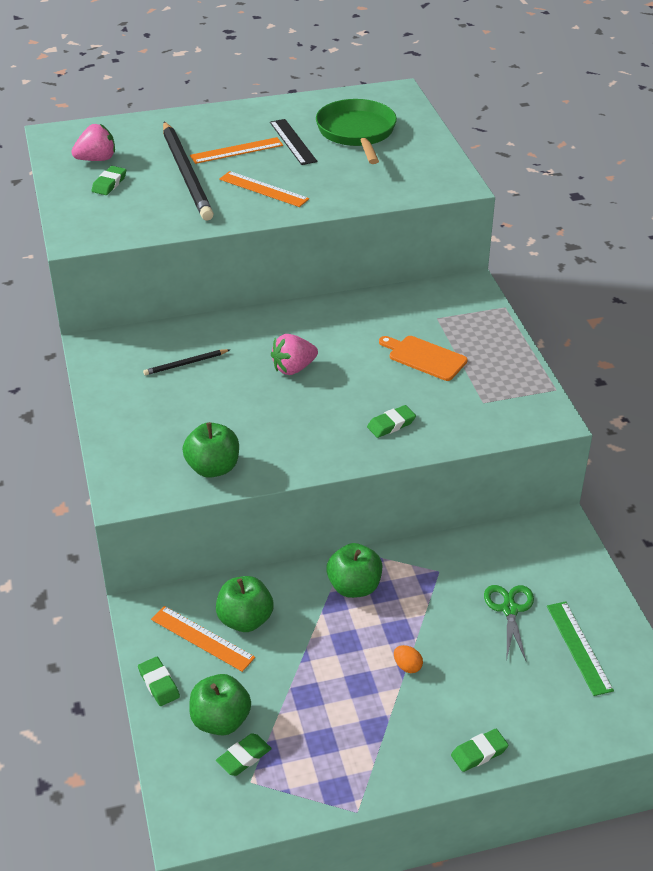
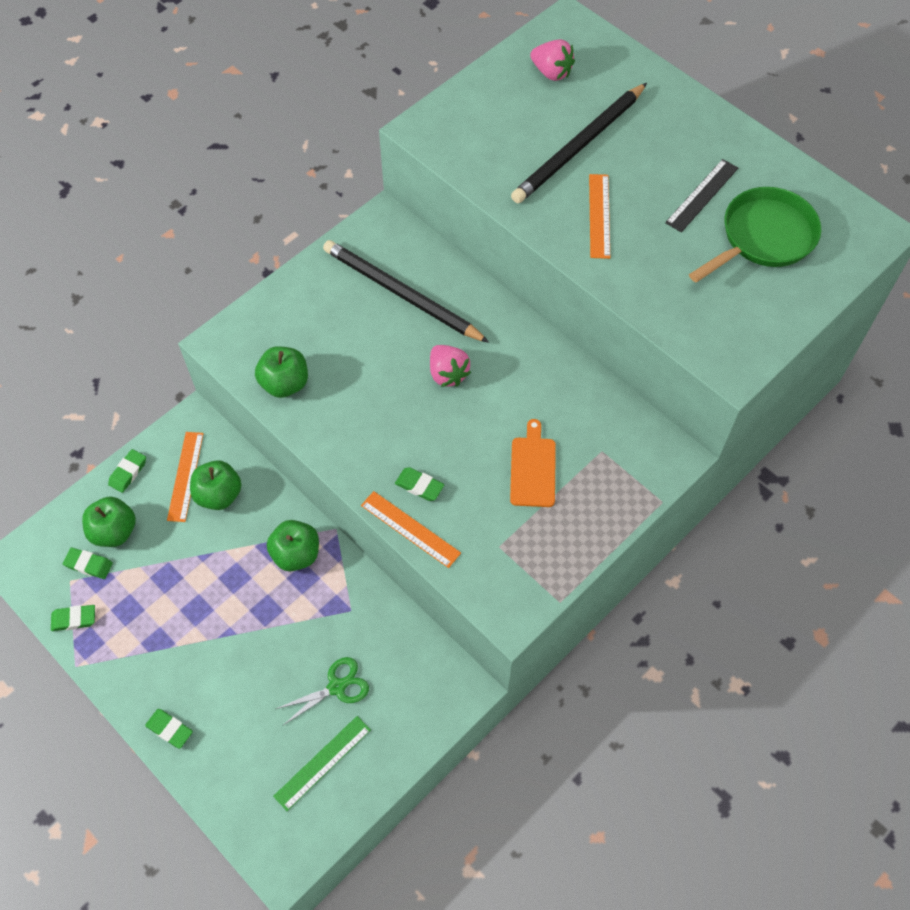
camera: 60 degrees right, 20 degrees up
(109, 184) = (520, 103): green eraser -> green eraser (74, 619)
(185, 364) = (401, 294): black pencil -> black pencil, size x2.28
(236, 150) = (649, 161): orange ruler -> orange ruler (410, 529)
(293, 368) = (447, 374): pink strawberry -> pink strawberry turned 150 degrees counterclockwise
(407, 666) = (231, 635): orange egg -> none

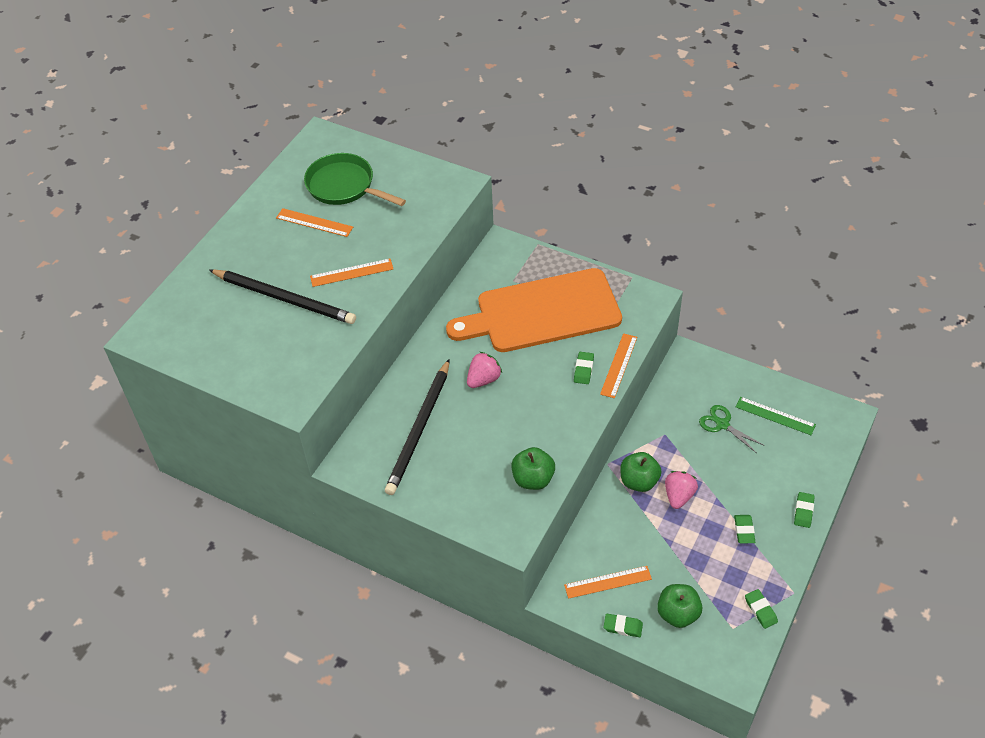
camera: 105 degrees left, 10 degrees down
(89, 564) = (713, 620): green eraser -> green eraser (744, 530)
(219, 495) = (614, 551): green apple -> none
(533, 468) = (542, 312): orange cutting board -> orange cutting board, size x2.44
(551, 72) = (205, 333): pink strawberry -> pink strawberry (679, 496)
(702, 195) = (314, 222): black ruler -> orange ruler

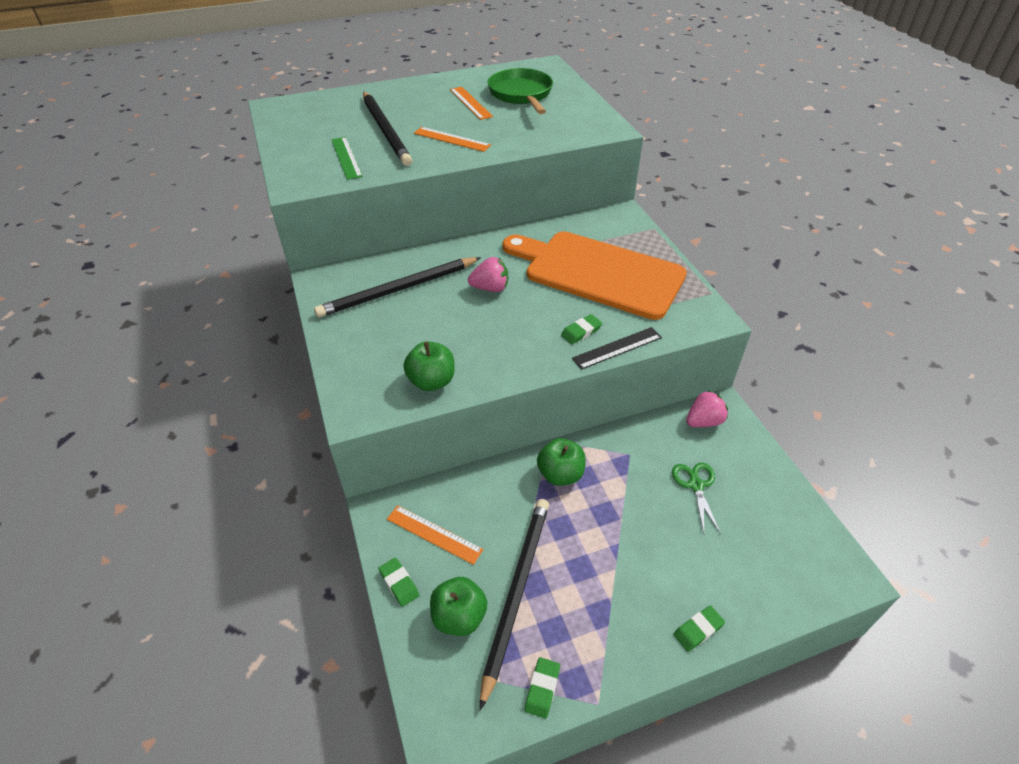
camera: 40 degrees right, 5 degrees down
(618, 365) = (617, 348): orange ruler -> black ruler
(679, 496) = (583, 514): pink strawberry -> pink strawberry (703, 421)
(692, 573) = (516, 592): none -> black pencil
(744, 530) = (612, 596): green eraser -> none
(775, 416) = (762, 517): green ruler -> green ruler (346, 158)

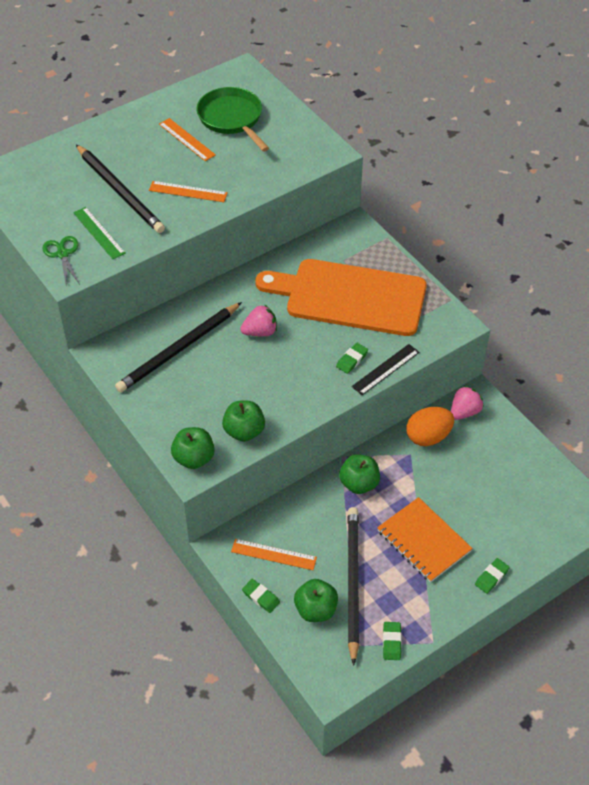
camera: 15 degrees left, 5 degrees up
(362, 398) = (194, 458): none -> green apple
(620, 560) = (423, 541): none -> orange notebook
(655, 439) = (428, 437): none -> orange egg
(696, 485) = (469, 469): green scissors -> green scissors (63, 254)

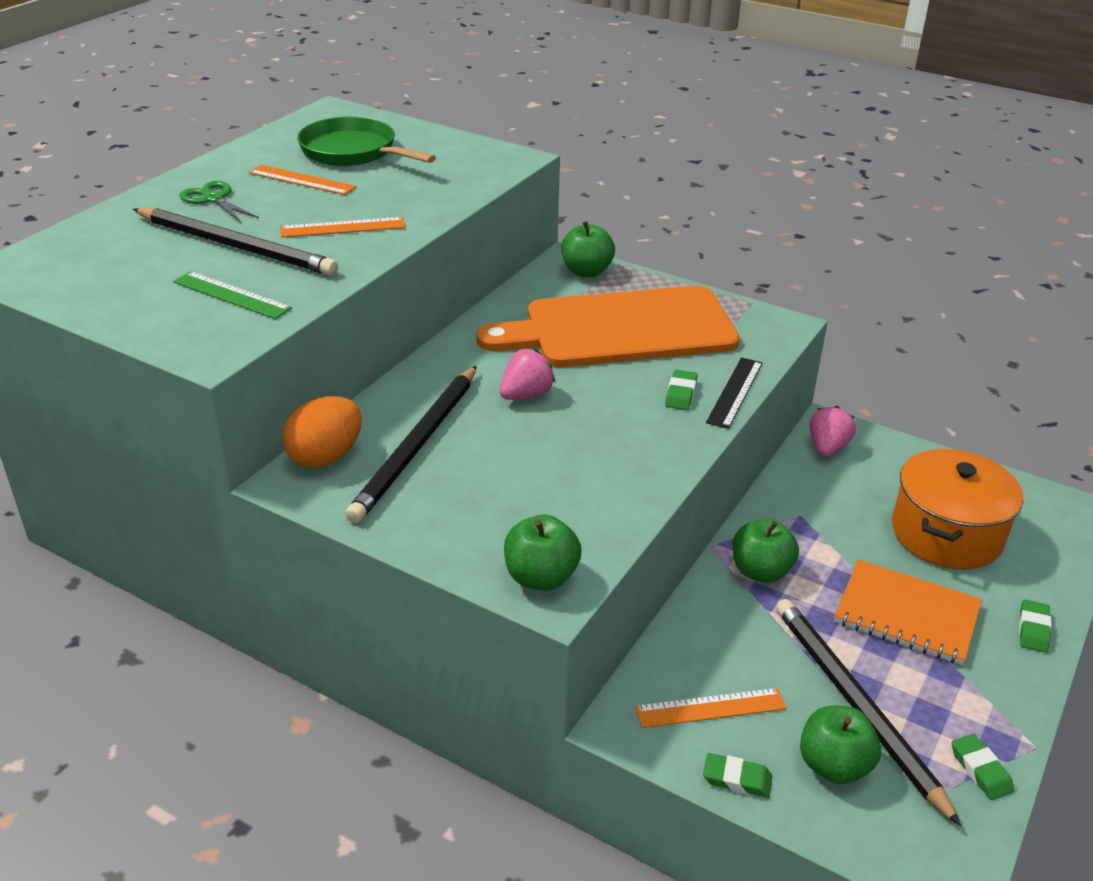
camera: 25 degrees left, 15 degrees down
(63, 254) = (185, 331): green scissors -> green scissors (213, 199)
(244, 431) = (594, 519): green apple -> green apple (586, 271)
(428, 437) = (806, 488): orange egg -> orange egg (326, 457)
(491, 498) = (946, 534): none -> orange pot

